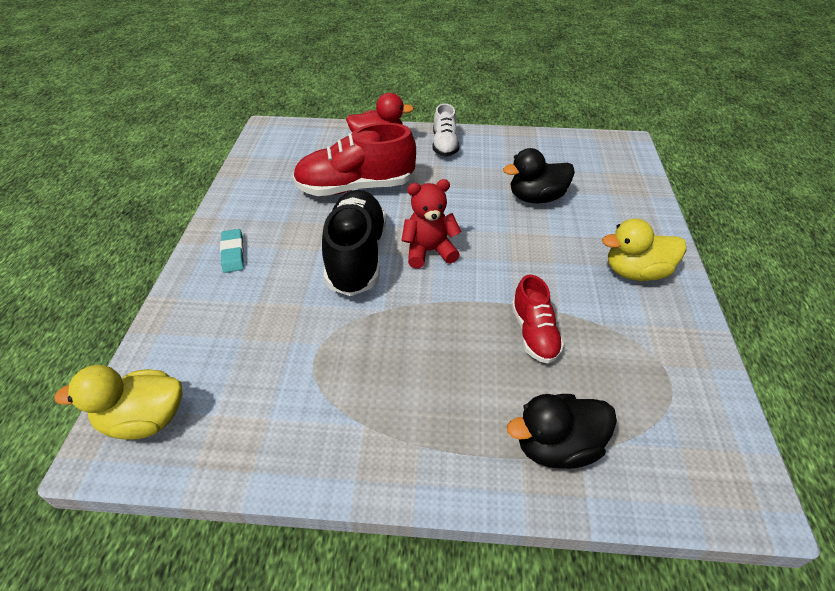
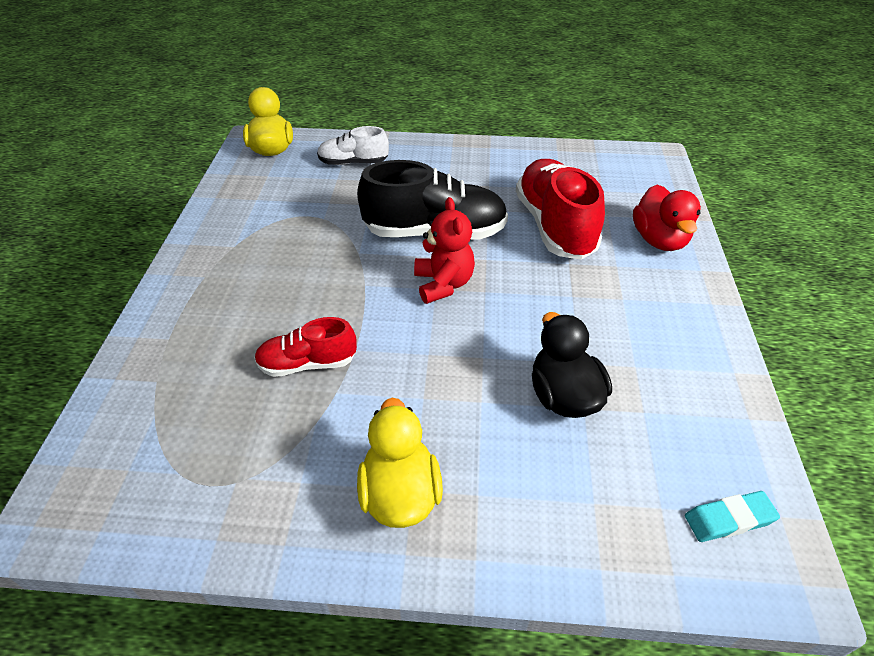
camera: 90 degrees right, 0 degrees up
(233, 253) = (439, 161): turquoise eraser -> turquoise eraser (729, 519)
(444, 145) = (675, 302): white shoe -> white shoe (353, 162)
(556, 446) = (169, 364): black duck -> none

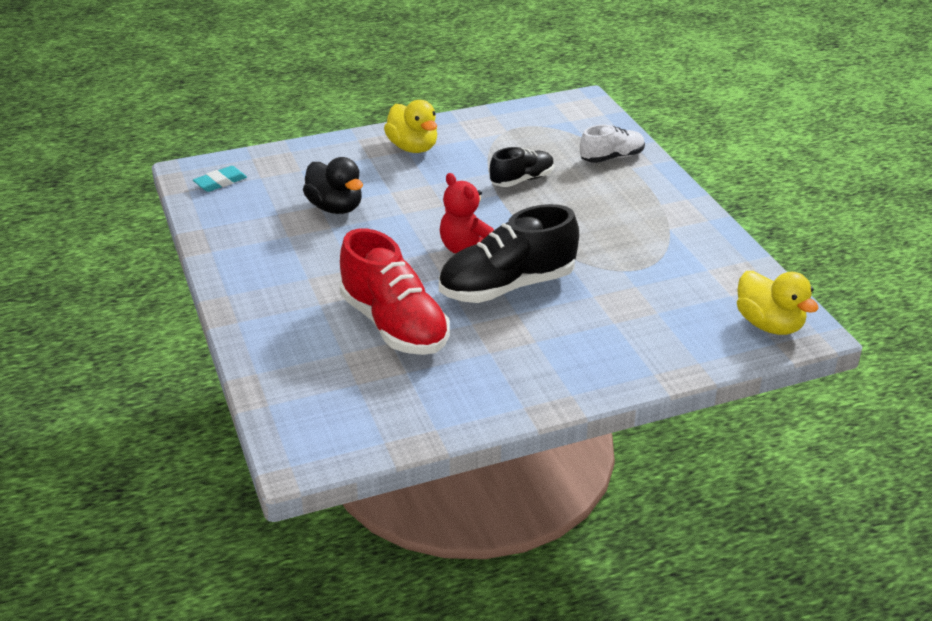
camera: 155 degrees right, 10 degrees down
(307, 363) = (522, 180): red shoe -> black shoe
(353, 162) = (662, 336): white shoe -> white shoe (612, 157)
(659, 240) = (282, 340): red duck -> none

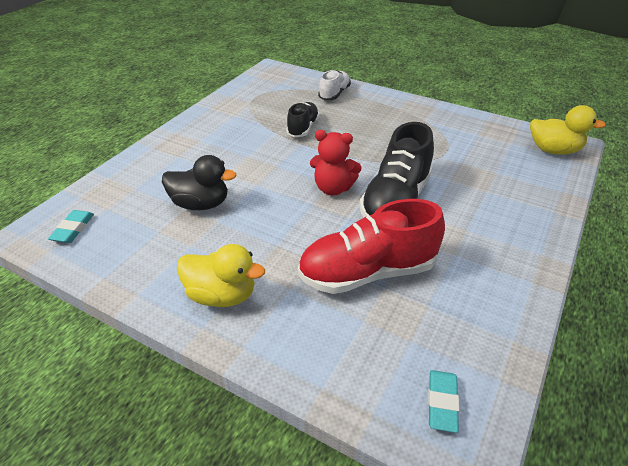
camera: 40 degrees left, 5 degrees up
(321, 427) = (442, 403): none -> turquoise eraser
(394, 325) = (367, 273): red shoe -> red shoe turned 150 degrees clockwise
(413, 148) = (202, 137): yellow duck -> yellow duck (222, 295)

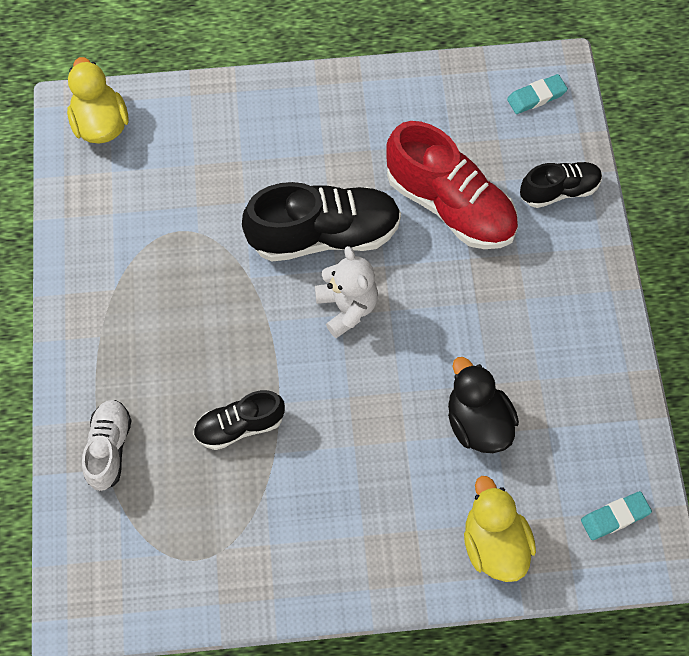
camera: 125 degrees left, 25 degrees up
(222, 295) = (570, 302): yellow duck -> yellow duck (494, 543)
(322, 351) = (559, 191): none -> black shoe
(333, 188) = (347, 307): red teddy bear -> white teddy bear
(334, 94) = (109, 448): white shoe -> white shoe turned 105 degrees clockwise

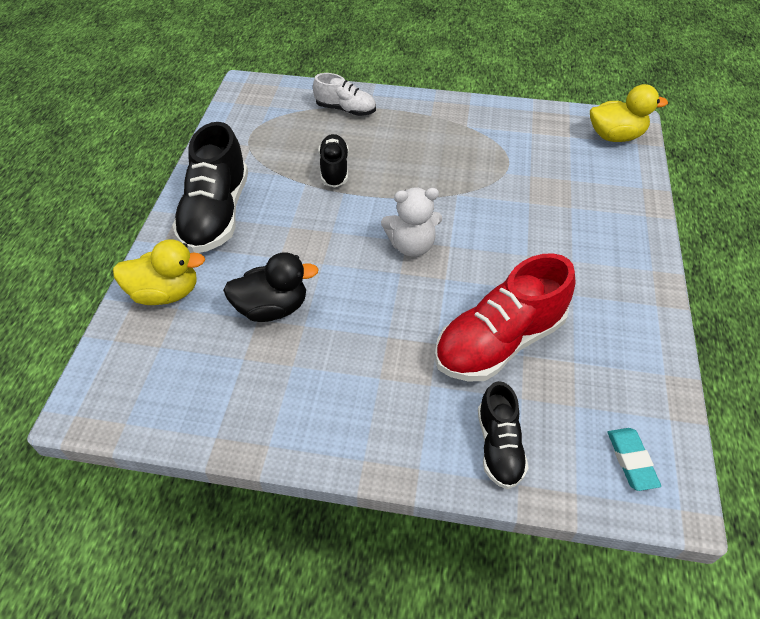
camera: 105 degrees right, 15 degrees down
(324, 235) = (486, 245): black shoe -> black shoe (216, 214)
(615, 517) = (136, 386): turquoise eraser -> none

